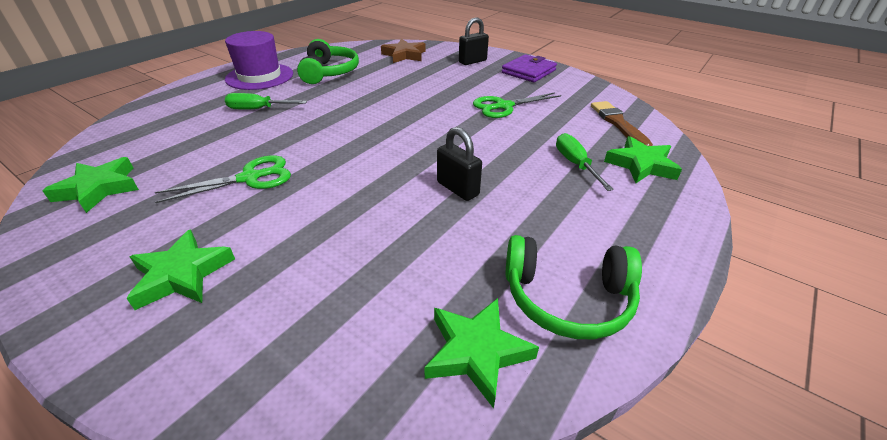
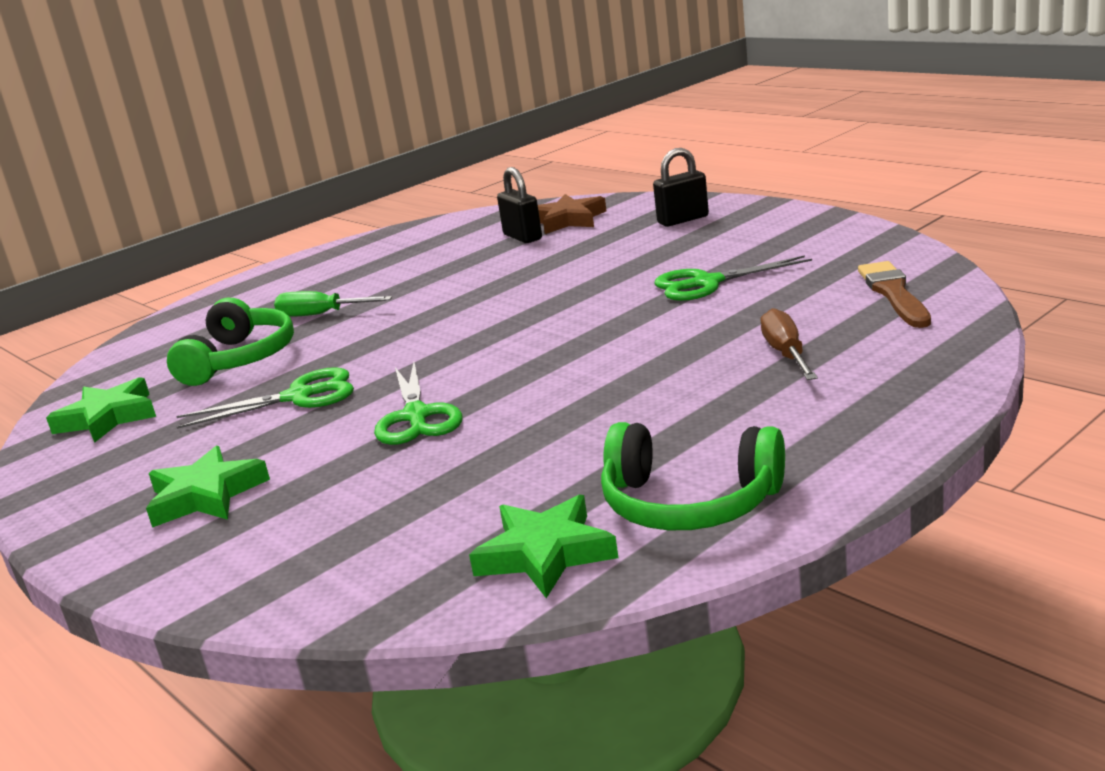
camera: 15 degrees right, 15 degrees down
(259, 76) = (329, 271): purple hat -> none
(329, 72) = (437, 256): green headphones -> green headphones (239, 359)
(341, 202) = (416, 416): none -> green scissors
(457, 189) = (587, 394): black padlock -> black padlock (522, 237)
(528, 71) = (776, 227): purple wallet -> none
(575, 164) = (786, 354): green screwdriver -> brown screwdriver
(641, 165) = (897, 348): green star -> none

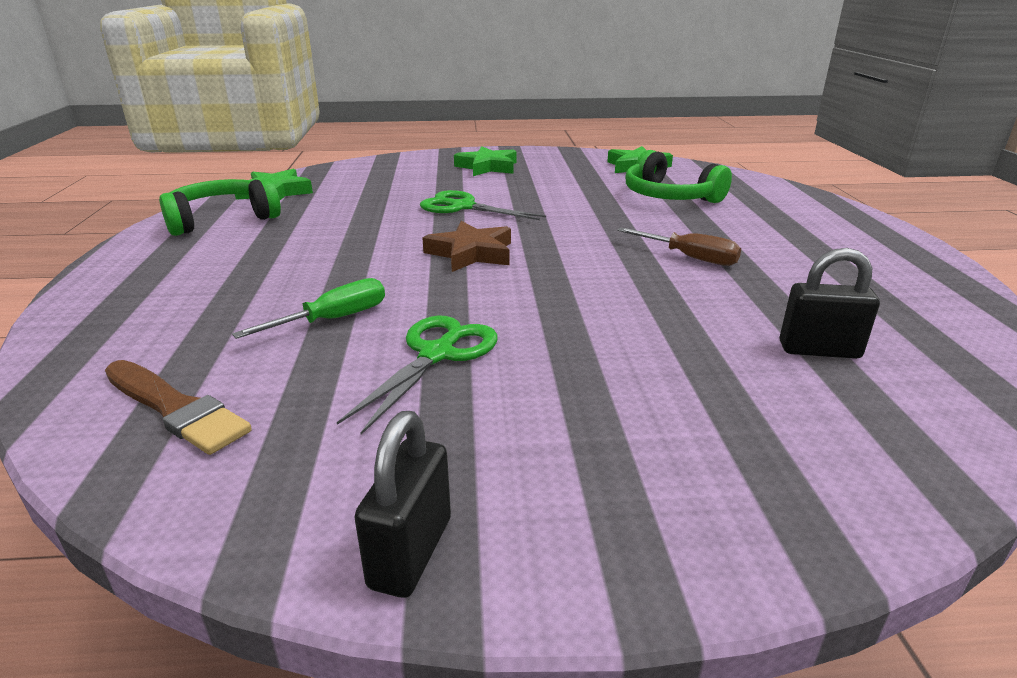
camera: 125 degrees right, 5 degrees up
(299, 397) = (563, 195): green scissors -> none
(321, 315) = (719, 227): green screwdriver -> green screwdriver (333, 319)
(568, 220) = (858, 402): brown star -> brown star (471, 253)
(683, 220) = (694, 467): black padlock -> black padlock (411, 552)
(786, 354) = (247, 305): brown screwdriver -> brown screwdriver (690, 257)

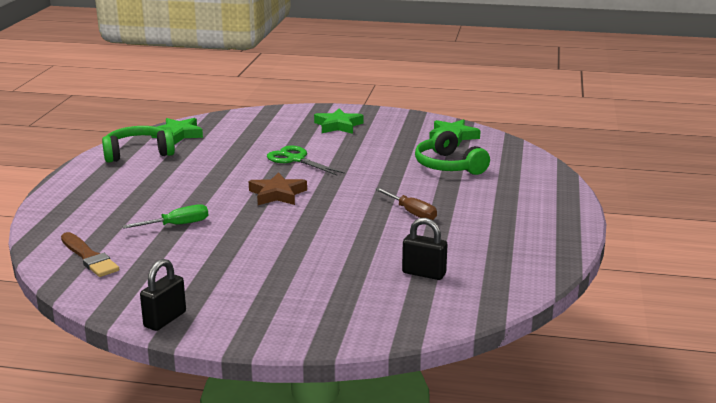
camera: 15 degrees right, 5 degrees down
(437, 354) = (220, 249): green scissors -> none

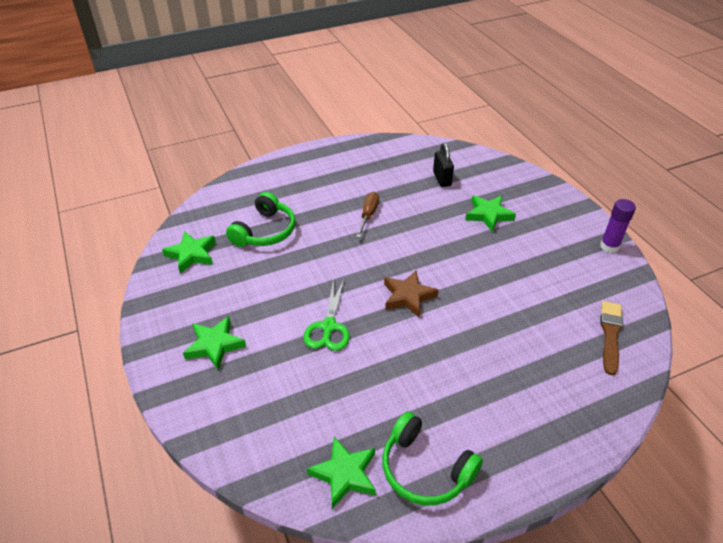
camera: 125 degrees left, 20 degrees up
(165, 319) = (609, 246): black padlock -> purple glue stick
(177, 225) = (516, 320): green screwdriver -> none
(321, 273) = (488, 215): none -> green star

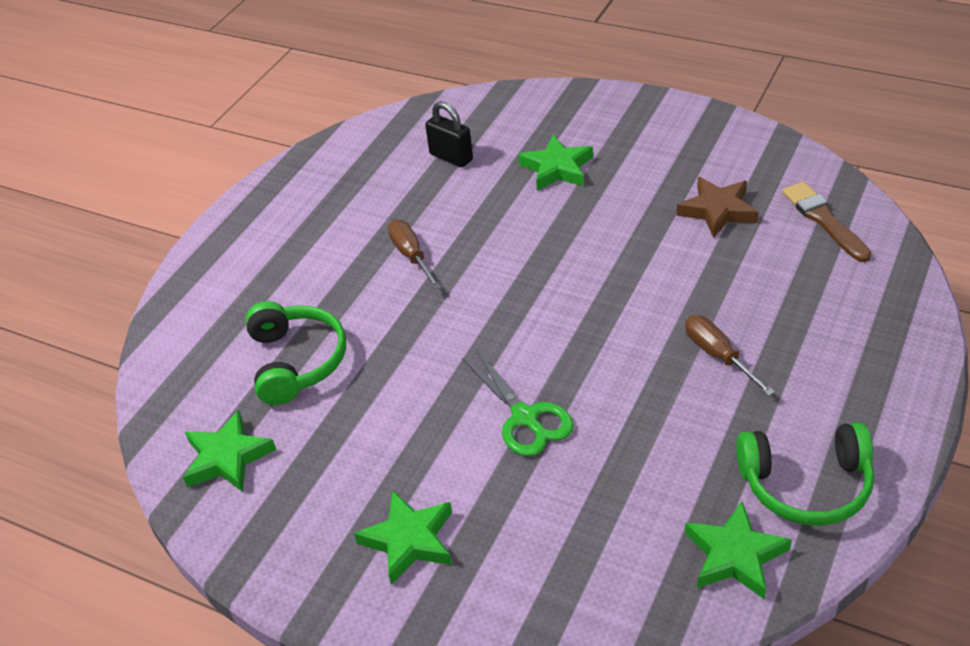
camera: 35 degrees left, 0 degrees up
(408, 296) = (576, 320): brown star -> brown star (718, 210)
(459, 365) = (718, 355): none -> brown screwdriver
(609, 246) = (723, 126): purple glue stick -> none

